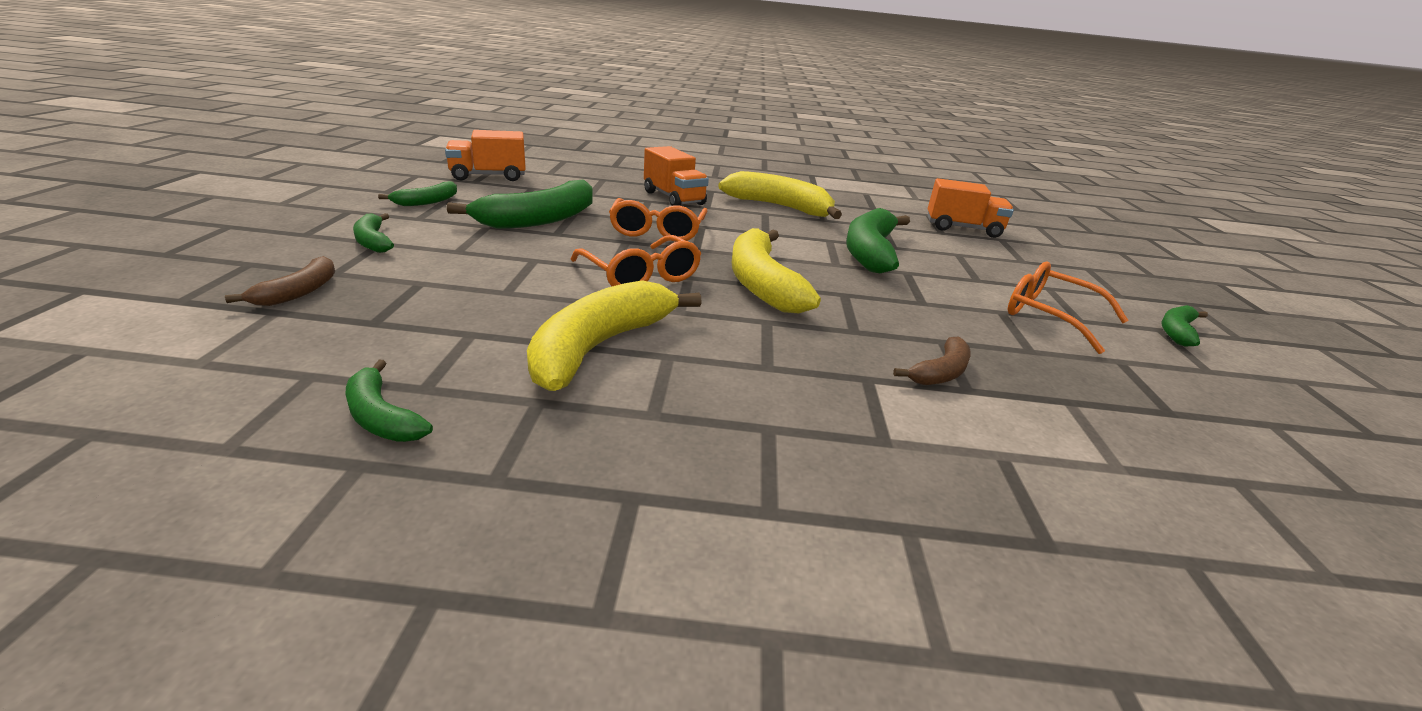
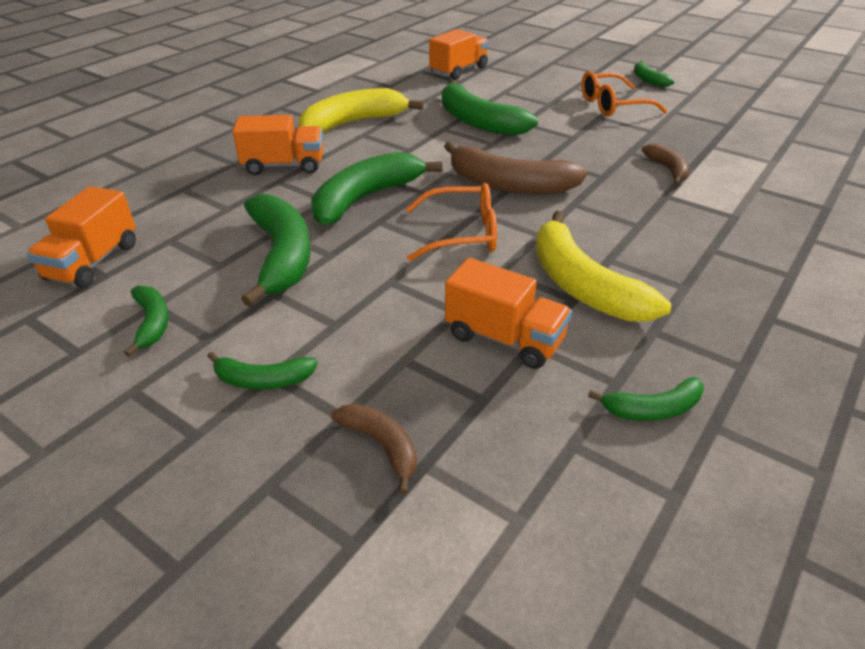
camera: 55 degrees left, 10 degrees up
(475, 319) = (504, 338): none -> orange truck
(657, 231) = (365, 198): orange glasses -> green banana
(762, 283) = (509, 185): yellow banana -> brown banana

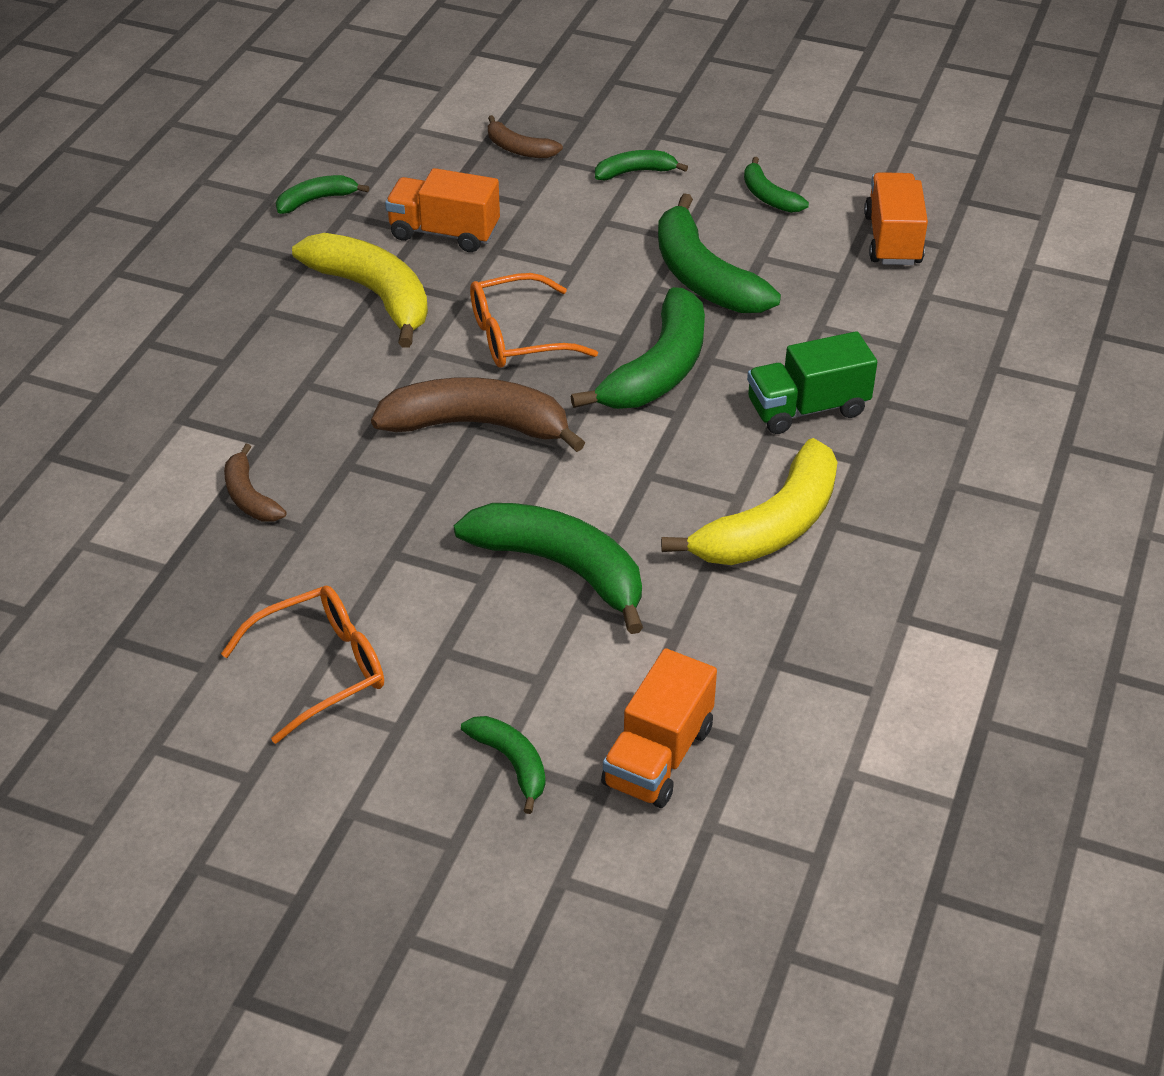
camera: 165 degrees right, 5 degrees up
(284, 166) = (807, 408): orange truck -> green truck
(648, 80) = (236, 793): green banana -> green banana (511, 763)

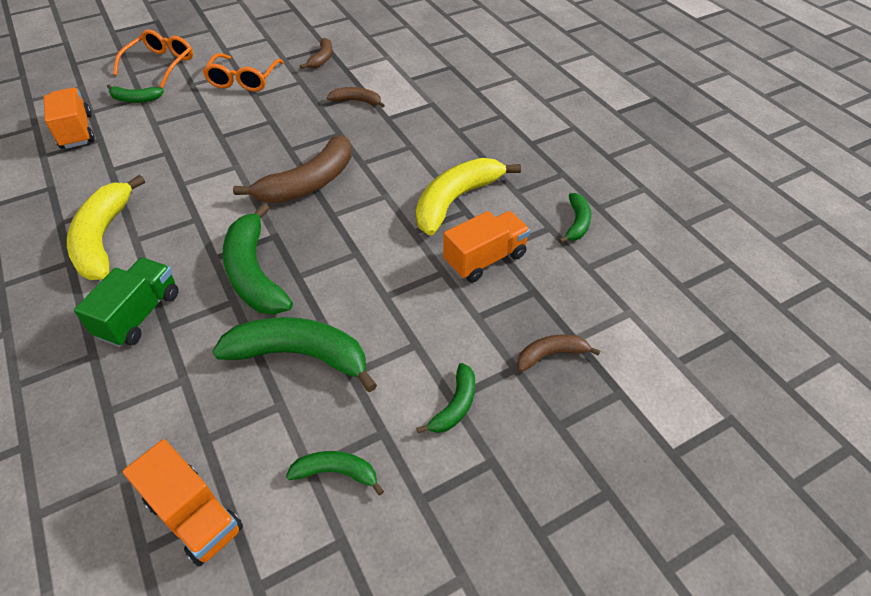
camera: 130 degrees right, 5 degrees up
(161, 618) = (322, 59): none -> brown banana
(373, 295) = (456, 200): yellow banana -> yellow banana turned 135 degrees clockwise
(518, 336) = (354, 234): orange glasses -> orange glasses (161, 64)
(561, 567) = (192, 159): green banana -> none

